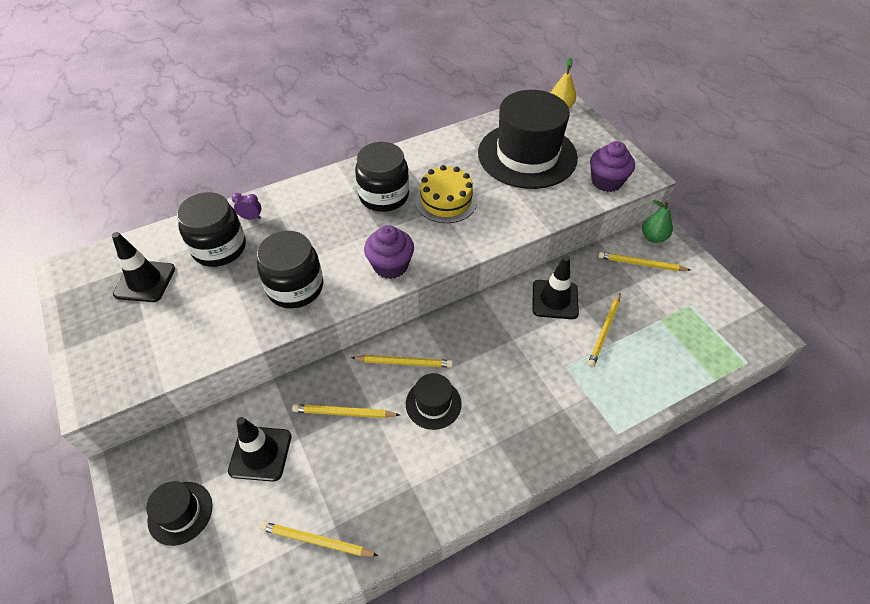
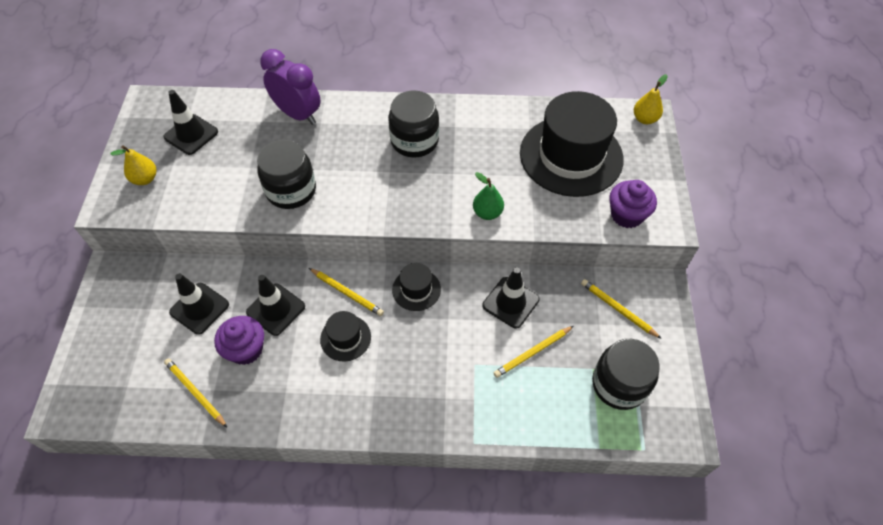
camera: 30 degrees right, 5 degrees up
(120, 346) = (145, 179): none -> yellow pear
(180, 513) = (124, 322): black hat -> black hat (416, 289)
(219, 248) = (258, 131): black jar -> black jar (619, 384)
(251, 218) = (298, 114): purple clock -> purple clock, size x2.49
(344, 413) = (276, 309): yellow pencil -> black traffic cone
(390, 266) = (375, 206): purple cupcake -> purple cupcake (246, 349)
(446, 200) = (464, 168): yellow cake -> none
(653, 237) = (651, 289): green pear -> green pear (487, 213)

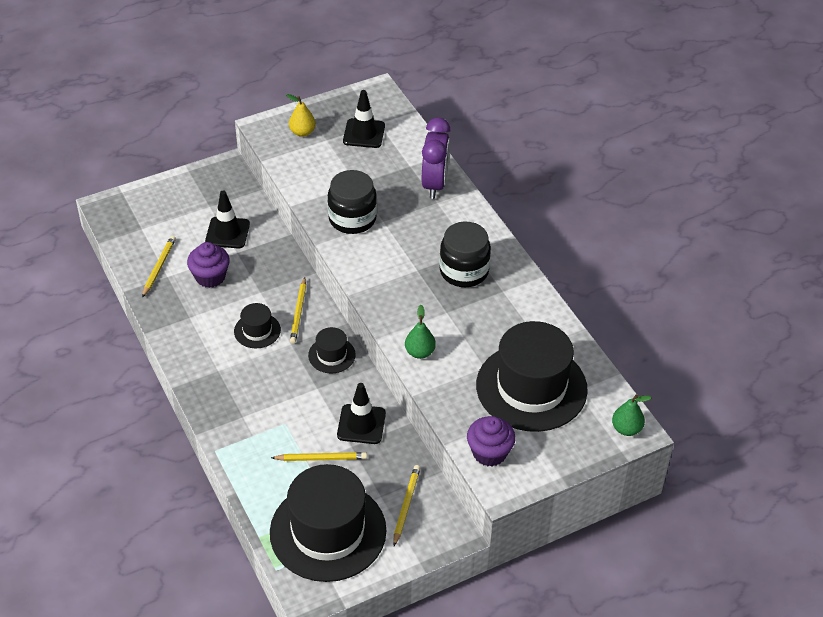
camera: 60 degrees right, 10 degrees down
(276, 309) = (255, 277): black traffic cone -> none
(532, 352) = (321, 458): yellow pencil -> yellow pencil turned 150 degrees clockwise
(619, 384) = (328, 531): black jar -> black hat
(644, 119) = (626, 429): yellow pear -> green pear

